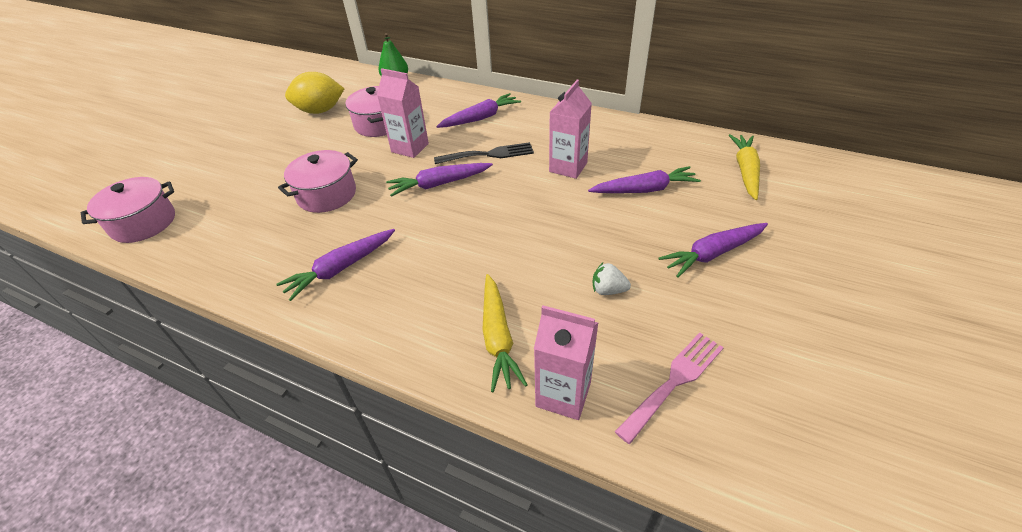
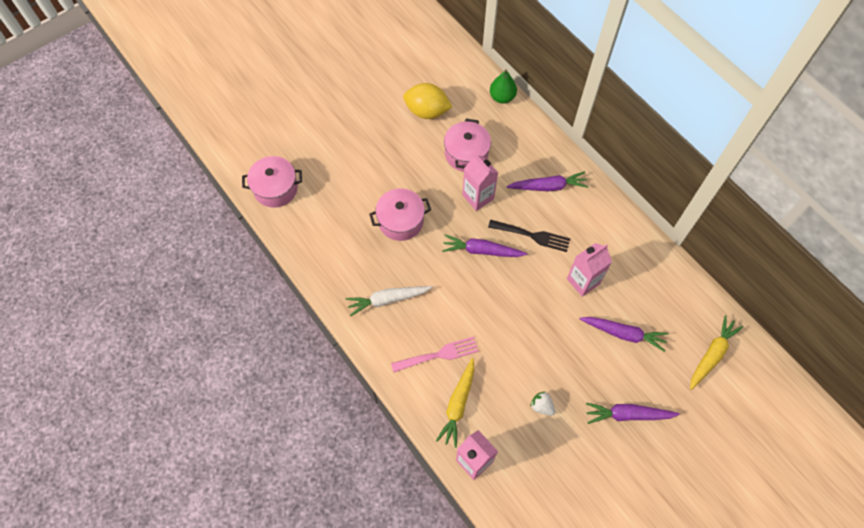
camera: 25 degrees right, 20 degrees up
(341, 268) = (388, 300): purple carrot -> white carrot
(674, 381) = (538, 486): pink fork -> pink fork (439, 354)

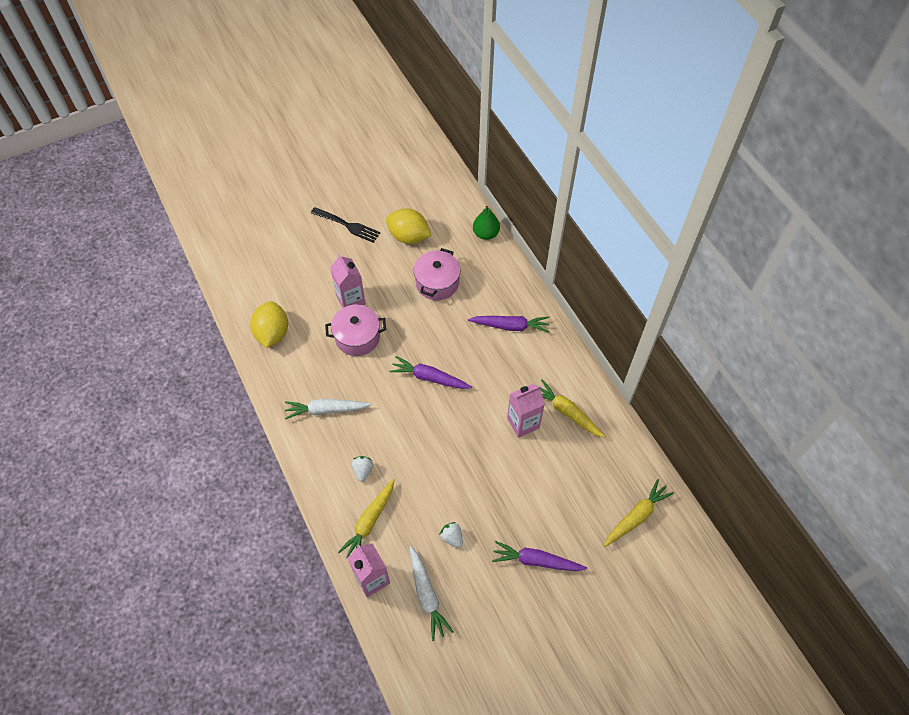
camera: 10 degrees right, 5 degrees down
(275, 189) = (245, 288): pink pot -> none
(314, 230) = (272, 333): none -> yellow lemon
(439, 354) = (363, 470): pink fork -> white strawberry
(478, 197) = (438, 325): pink carton -> pink carton (351, 300)
(531, 467) = (427, 595): none -> white carrot
(532, 236) = (483, 371): black fork -> black fork (348, 225)
(622, 263) = (567, 412): none -> yellow carrot
(623, 334) = (551, 481): purple carrot -> none

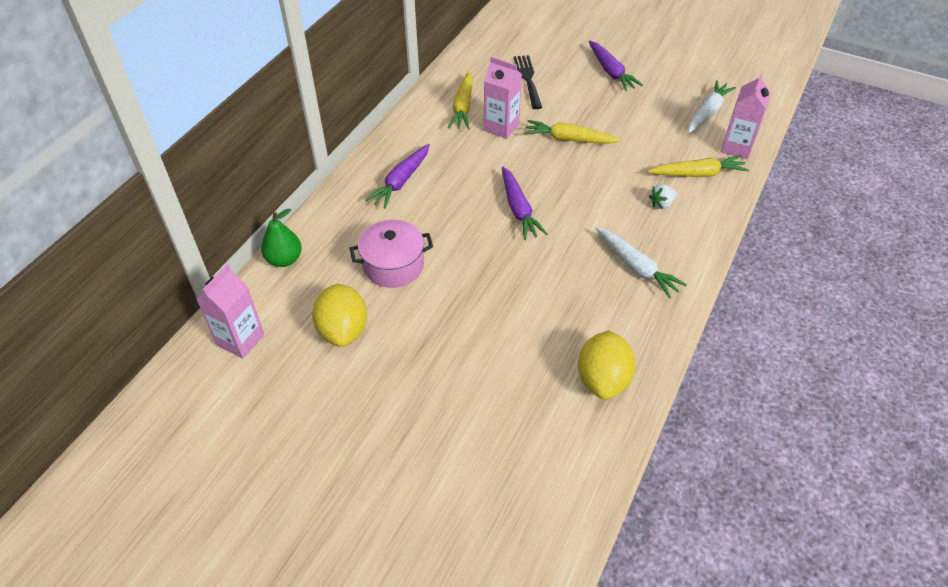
camera: 125 degrees left, 10 degrees down
(272, 333) = (602, 379): yellow lemon -> yellow lemon turned 45 degrees counterclockwise
(348, 225) = (373, 409): black fork -> black fork (527, 79)
(351, 300) = (487, 330): pink carton -> pink carton (240, 340)
(357, 337) = (529, 294): pink pot -> none
(452, 537) = (649, 121): white strawberry -> none
(510, 326) = (401, 181): purple carrot -> purple carrot turned 120 degrees counterclockwise
(636, 516) = (518, 40): yellow carrot -> yellow carrot (569, 139)

